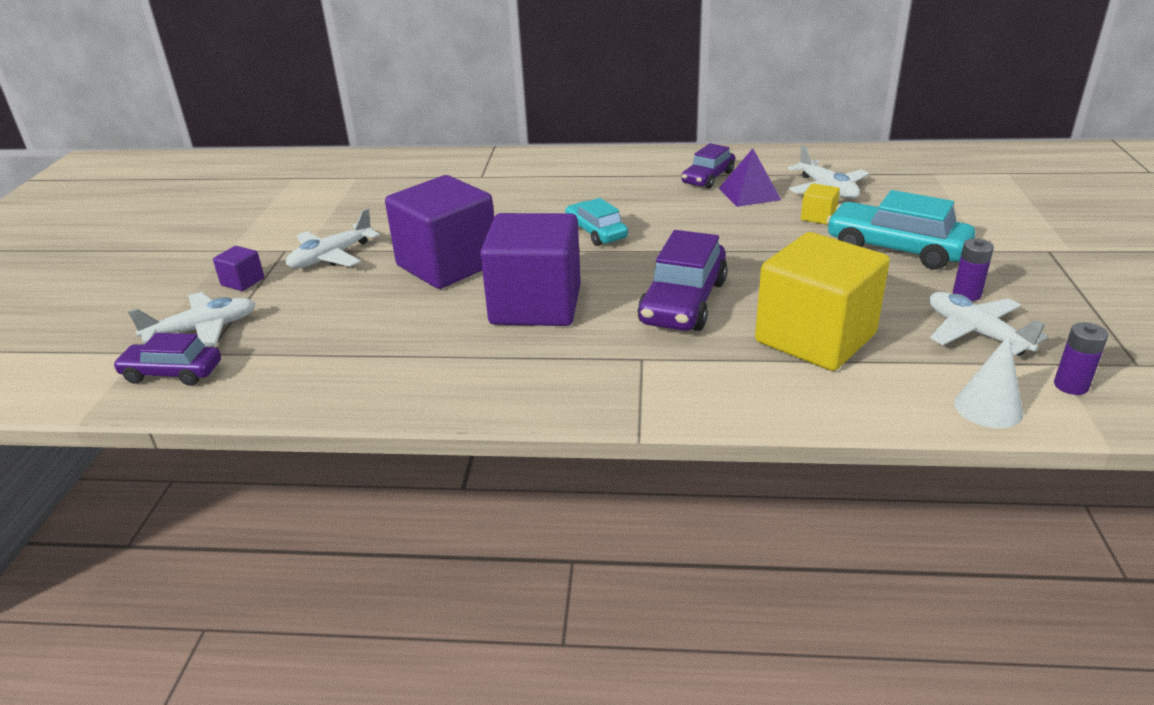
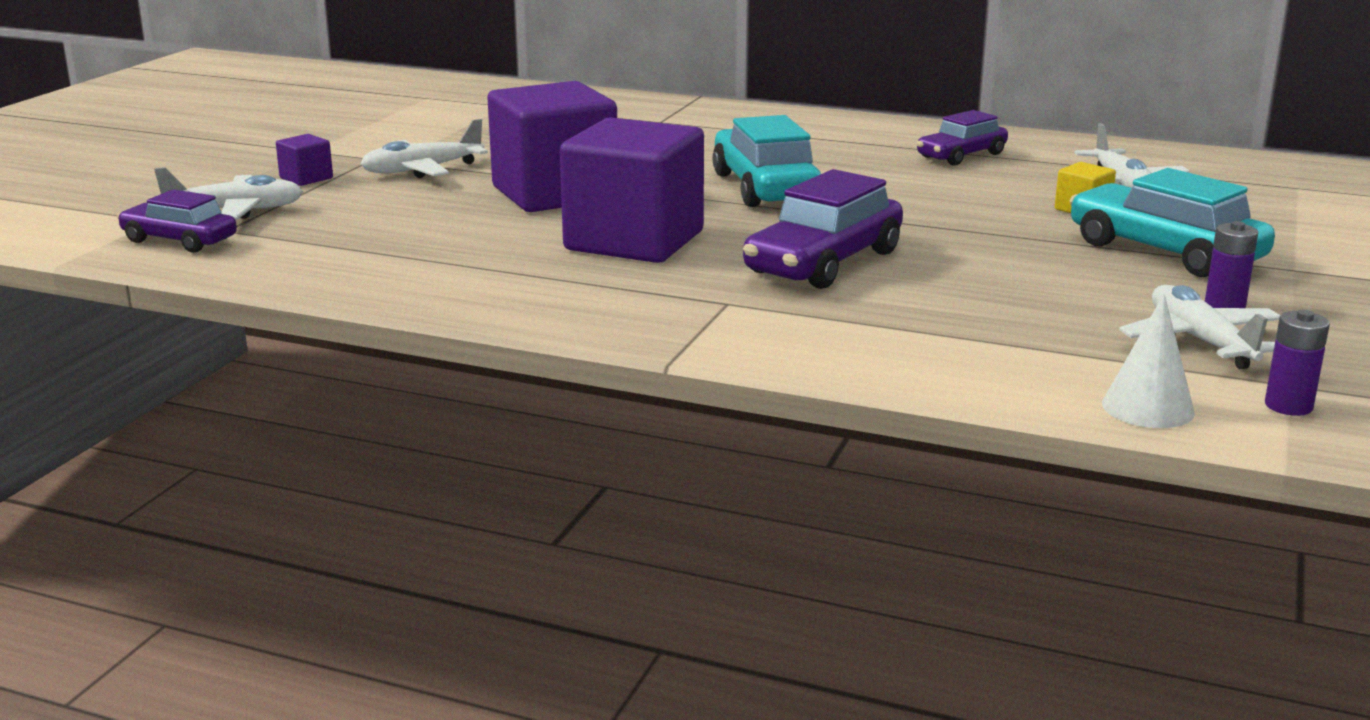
camera: 15 degrees right, 10 degrees down
(596, 232) = (765, 188): turquoise car -> turquoise car, size x1.60
(749, 194) = (1005, 177): purple pyramid -> none
(815, 338) = (970, 316): yellow cube -> none

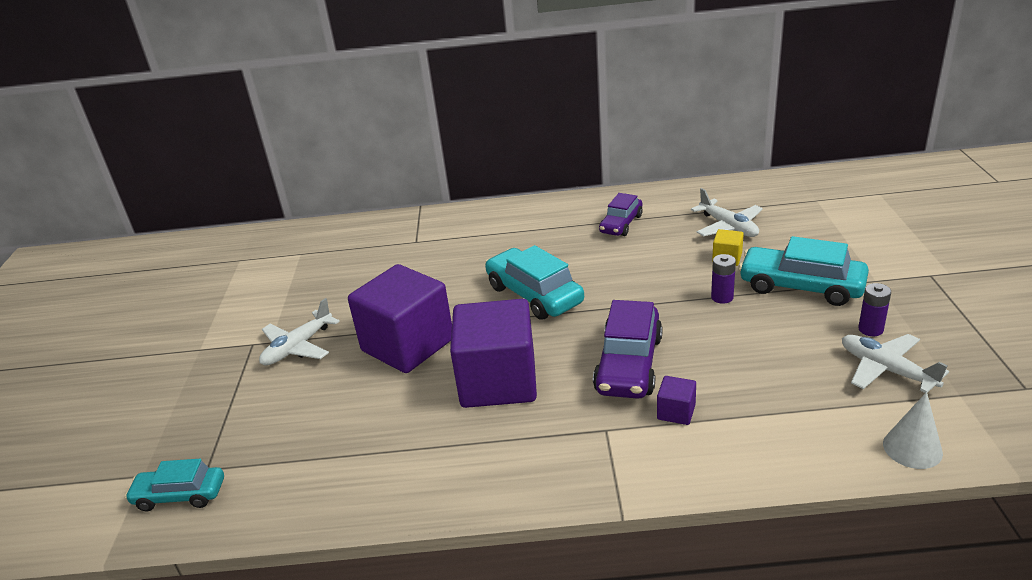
camera: 20 degrees left, 10 degrees up
(179, 240) = (180, 495): purple car -> turquoise car
(235, 211) = (196, 442): white plane -> none
(306, 178) = (221, 384): purple cube -> purple cube (676, 412)
(1288, 406) = (976, 417): purple battery -> purple battery (722, 297)

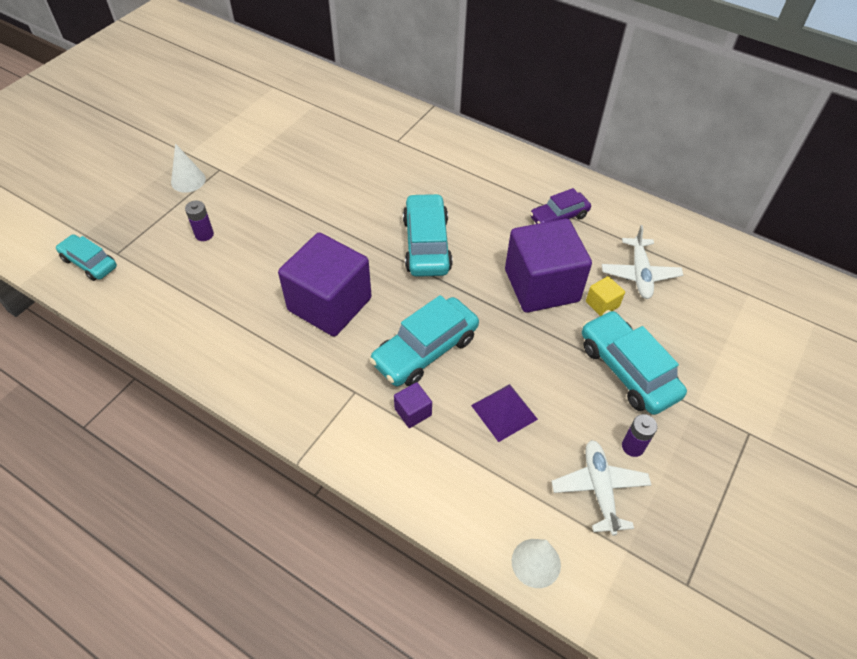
camera: 30 degrees right, 20 degrees up
(225, 369) = (188, 180): none -> white cone
(298, 347) = (242, 190): white plane -> none
(408, 345) = (305, 234): purple cube -> purple cube (541, 285)
(628, 364) = (425, 350): purple car -> turquoise car
(722, 297) = (555, 338): purple battery -> purple battery (204, 234)
(749, 366) = (504, 412): none -> purple pyramid

